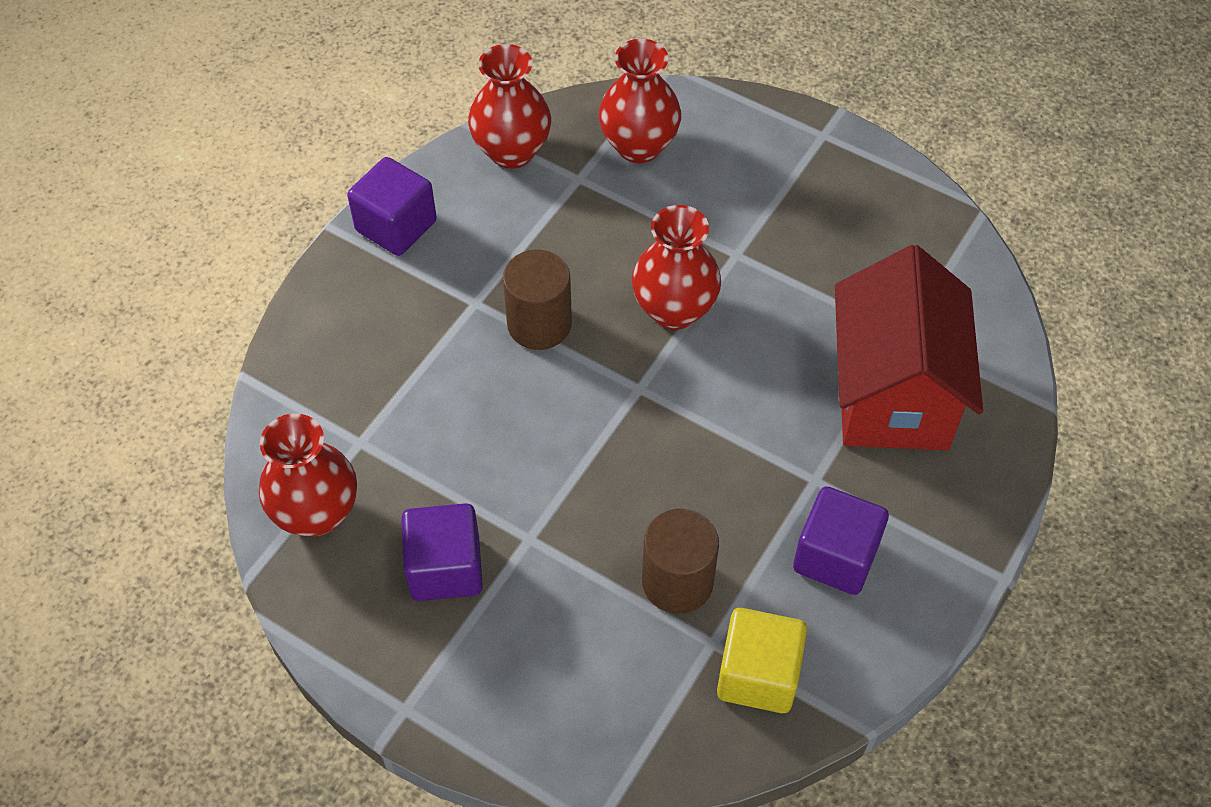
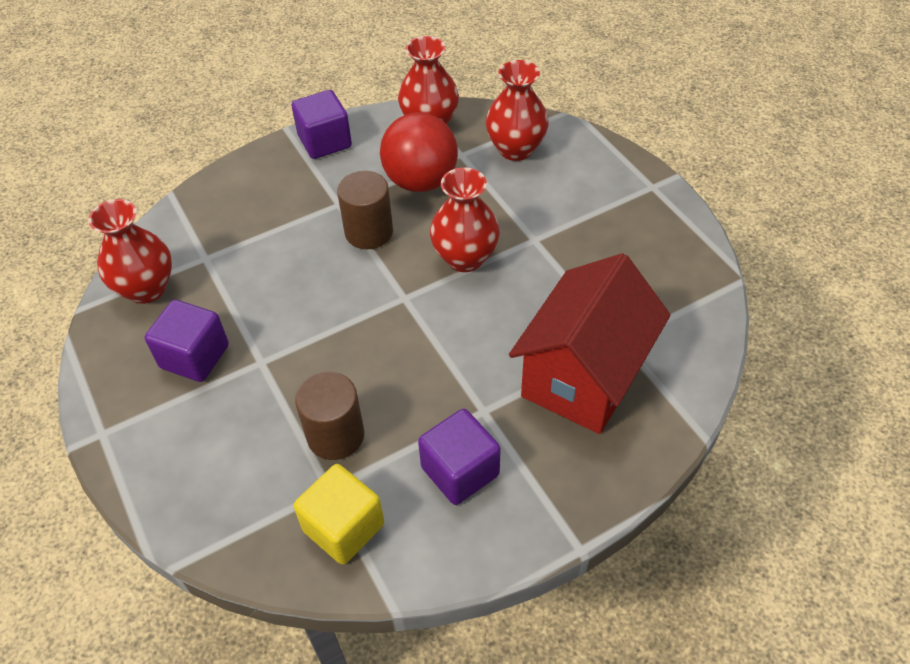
camera: 30 degrees right, 5 degrees down
(555, 232) = (421, 181): none -> red ball

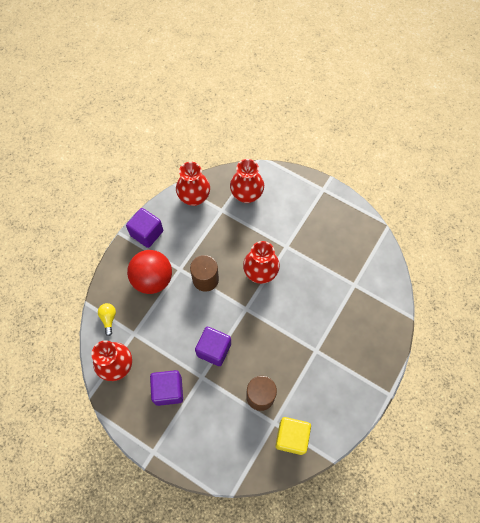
camera: 30 degrees left, 15 degrees up
(185, 224) = (108, 319): none -> yellow light bulb
(421, 181) = (212, 236): red ball -> red ball (152, 279)
(460, 471) = (323, 385): purple cube -> purple cube (214, 349)
(583, 376) = (348, 311): red house -> none

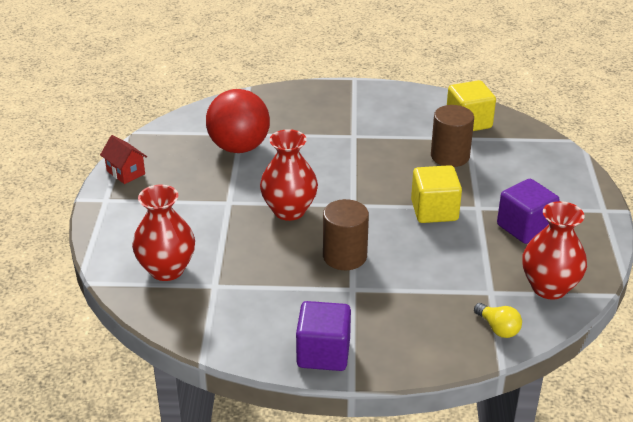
camera: 120 degrees left, 30 degrees down
(108, 319) = (498, 328): yellow light bulb -> yellow light bulb turned 90 degrees counterclockwise
(152, 279) = (394, 310): red ball -> red ball (239, 147)
(194, 197) = (213, 326): red vase -> none
(214, 349) = (434, 211): purple cube -> yellow cube
(344, 207) = (126, 172): none -> red house

